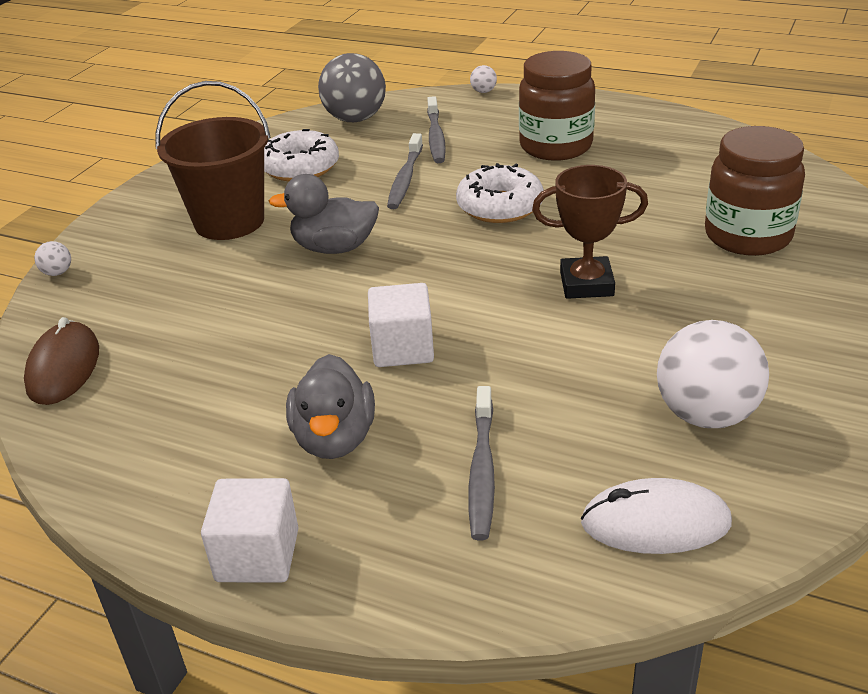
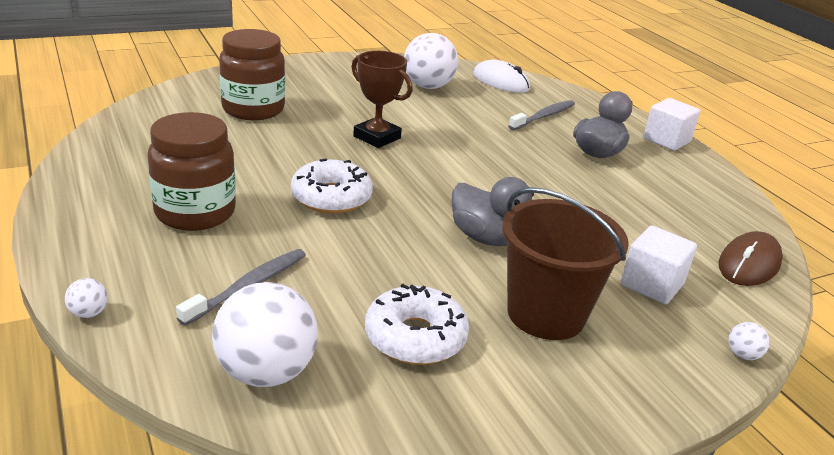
camera: 145 degrees left, 5 degrees down
(355, 119) = (266, 372): grey ball -> white ball
(403, 348) = (520, 165): white cube -> white cube (652, 284)
(405, 179) = (350, 260): grey toothbrush -> none

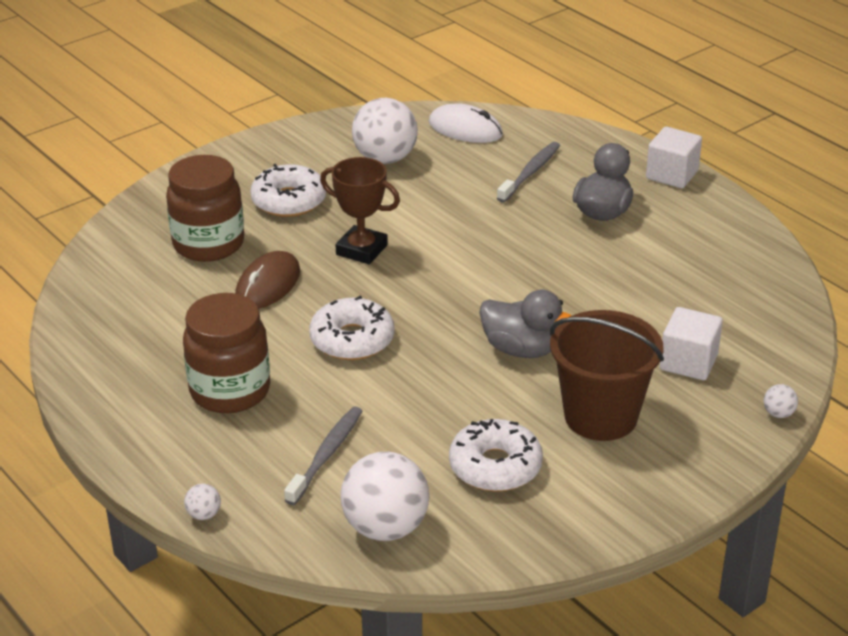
camera: 10 degrees left, 5 degrees up
(336, 96) = (289, 201): none -> white donut
(749, 264) = (775, 316): brown mouse -> brown mouse (268, 285)

